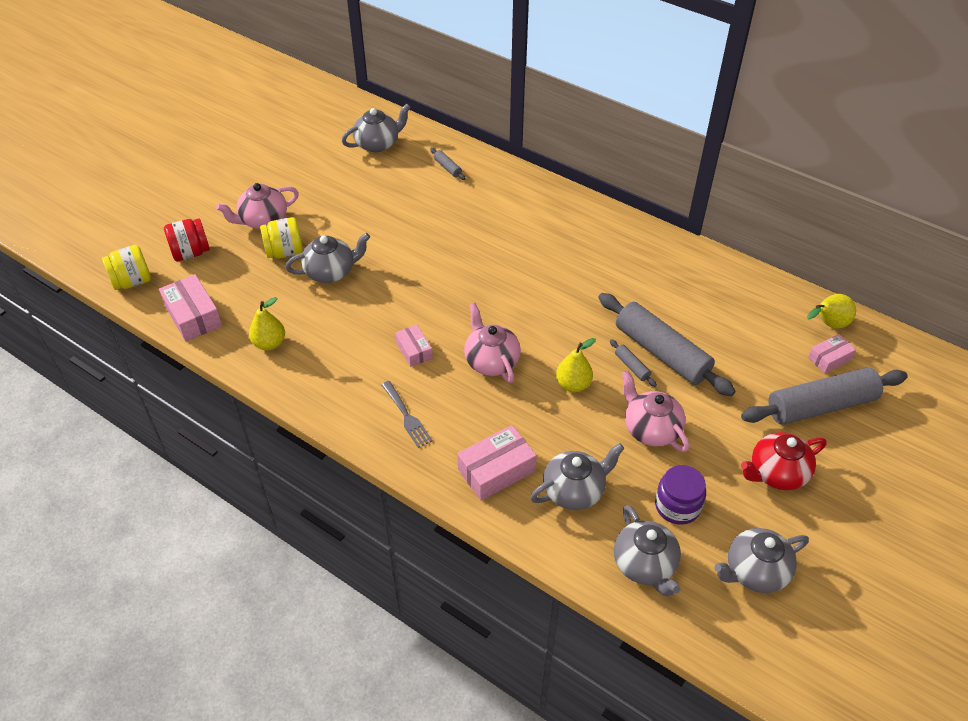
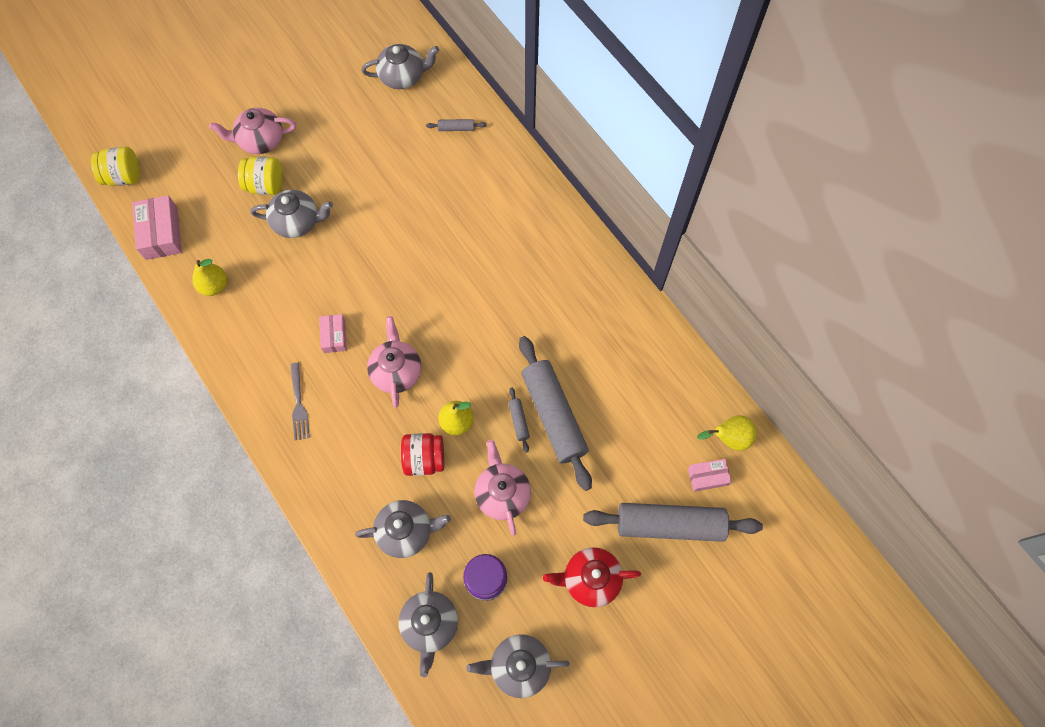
camera: 20 degrees right, 20 degrees up
(191, 253) = (184, 159): red jar -> red jar (424, 459)
(447, 168) = (456, 128): grey rolling pin -> grey rolling pin turned 75 degrees counterclockwise
(496, 470) = (350, 487): pink box -> none

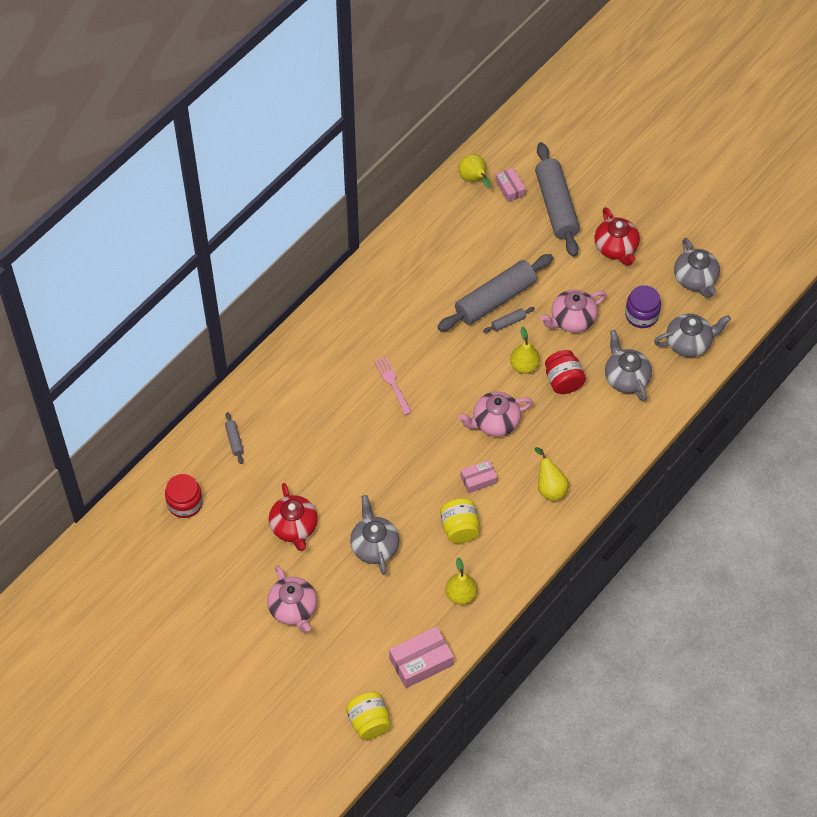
camera: 105 degrees left, 10 degrees down
(265, 185) = (342, 587): yellow jar -> yellow jar (459, 528)
(299, 405) = (549, 487): grey fork -> yellow pear
(344, 158) = (294, 527): none -> red teapot
(403, 76) = (185, 503): grey teapot -> red jar
(476, 282) = (392, 383): none -> pink fork

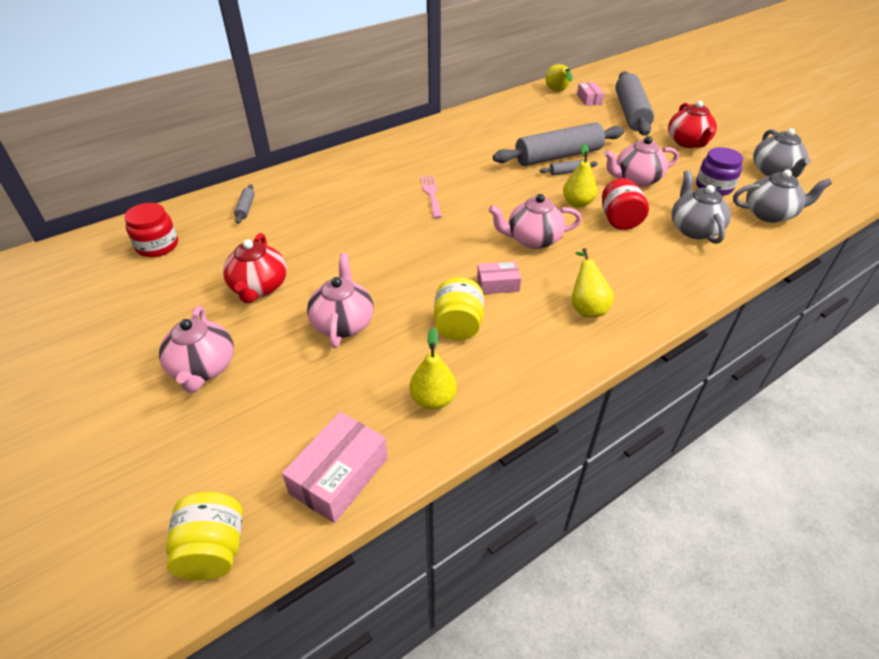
camera: 15 degrees right, 15 degrees down
(374, 546) = (343, 323): grey teapot -> pink teapot
(421, 662) = (339, 476): pink box -> pink box turned 45 degrees counterclockwise

